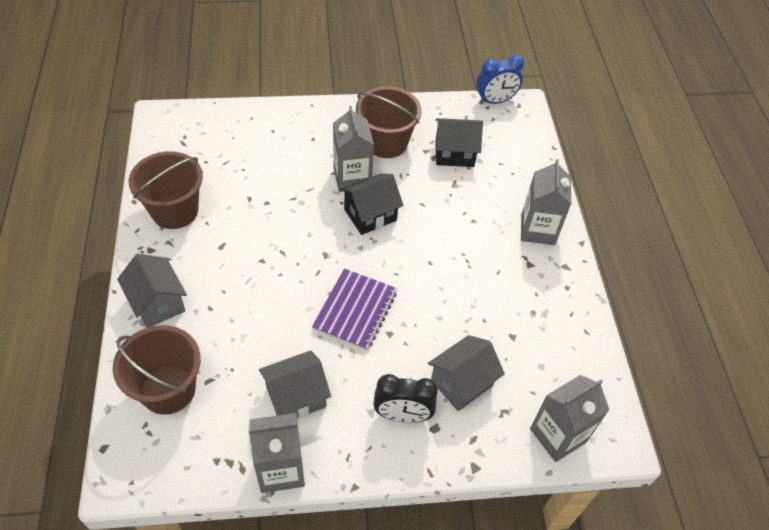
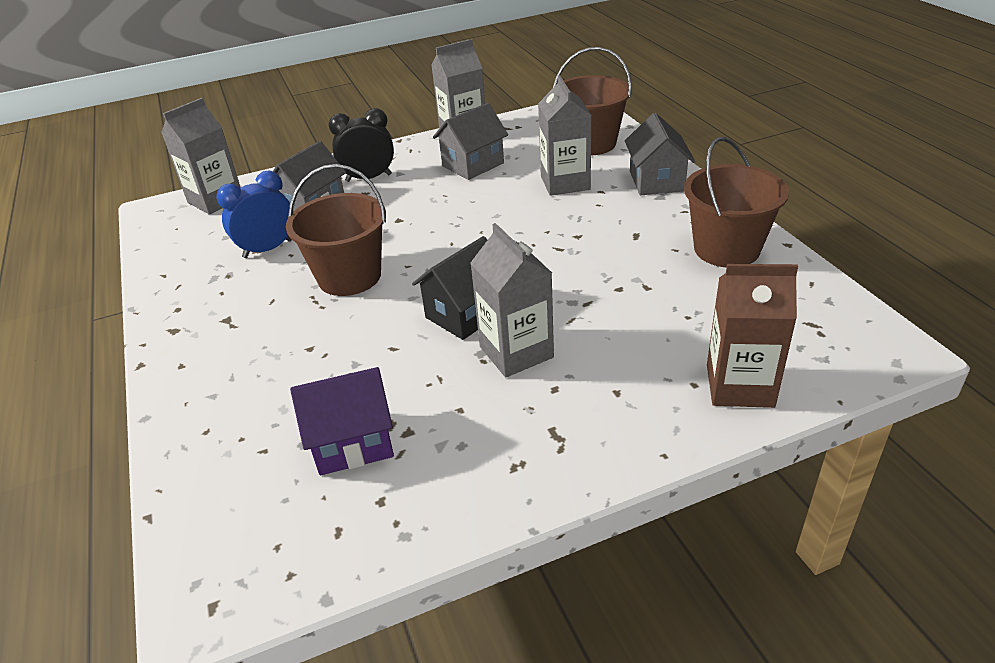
camera: 170 degrees right, 15 degrees down
(158, 303) = (656, 181): grey house -> grey house turned 45 degrees clockwise
(252, 123) = (739, 386): none -> brown carton
(355, 310) = (443, 226): purple notebook -> none
(386, 142) = (485, 424): brown bucket -> brown bucket (349, 276)
(454, 153) = (353, 442): black house -> purple house
(495, 101) = (271, 599): blue clock -> blue clock (268, 249)
(538, 229) = (207, 363): grey carton -> grey carton (565, 183)

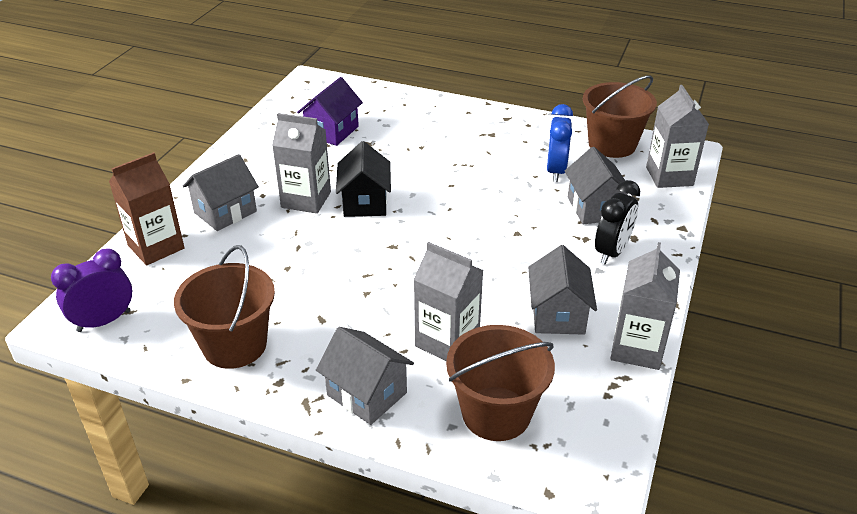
camera: 130 degrees right, 0 degrees up
(349, 276) = (472, 184): brown bucket -> brown bucket (612, 144)
(620, 388) = (225, 212): none -> grey house
(844, 326) = (104, 321): none -> purple clock

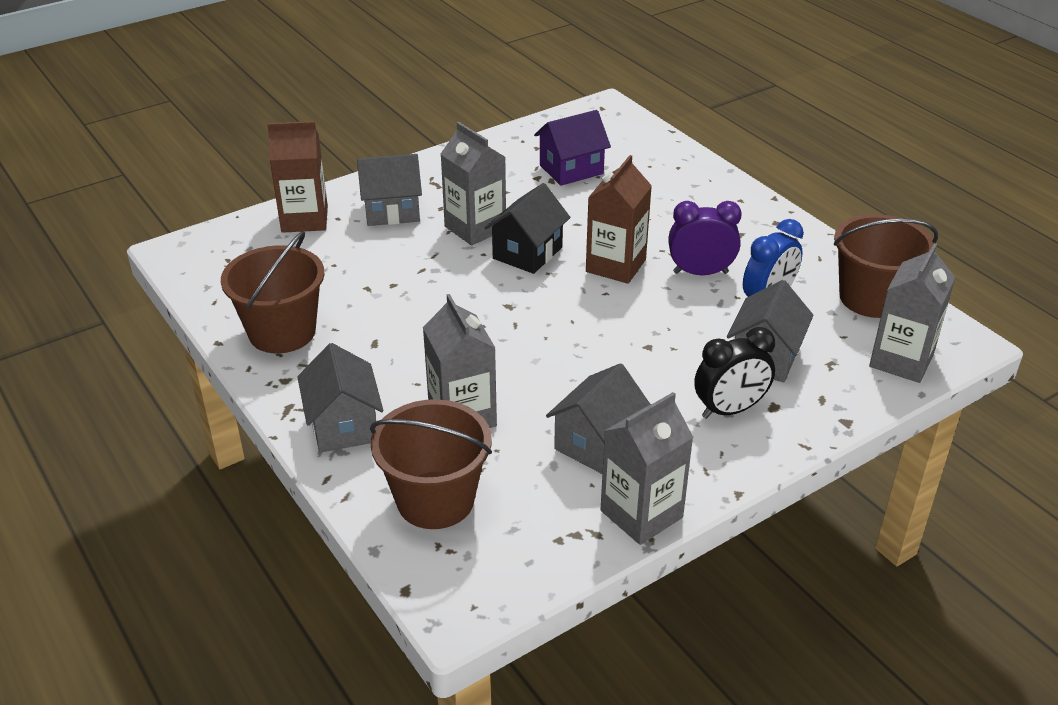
camera: 35 degrees right, 0 degrees up
(104, 321) = (205, 266): purple clock -> purple clock (700, 272)
(436, 187) = (615, 266): none -> brown carton

